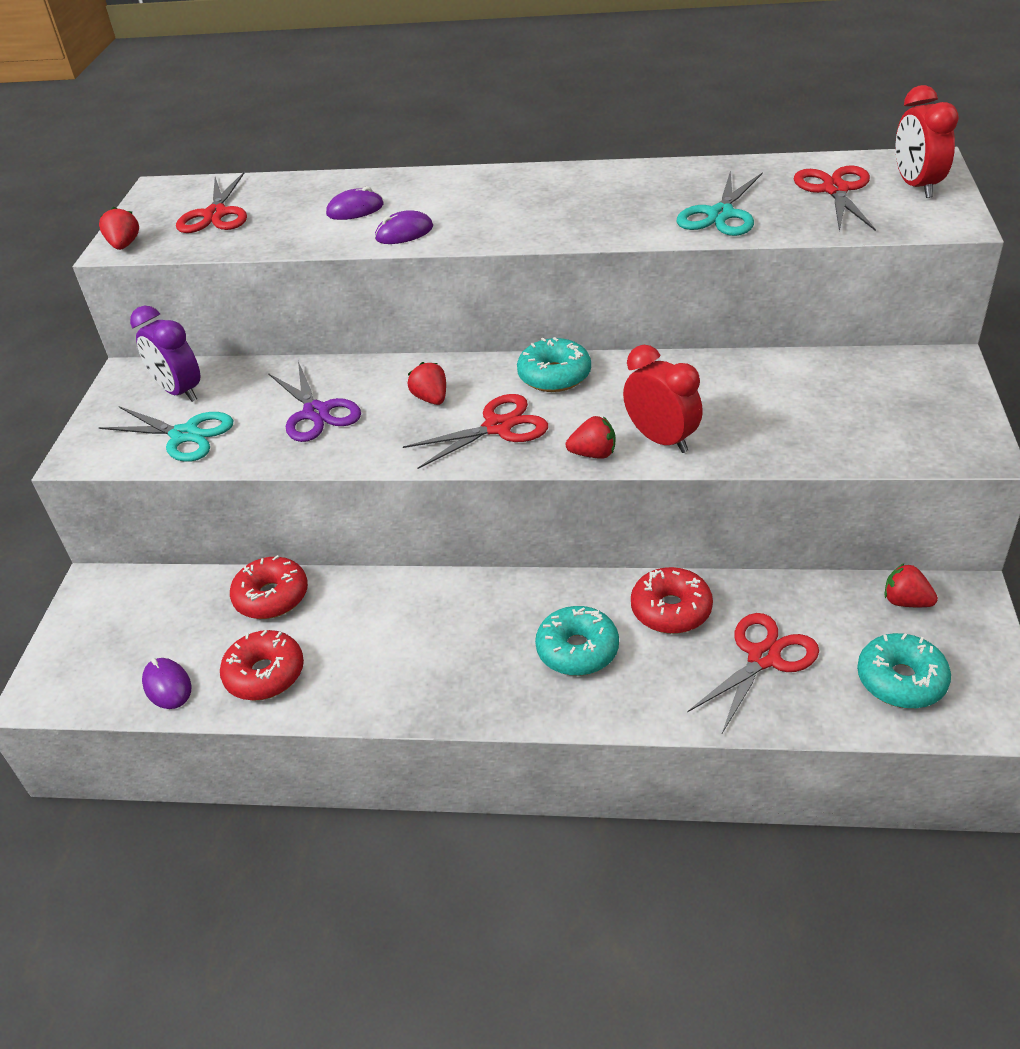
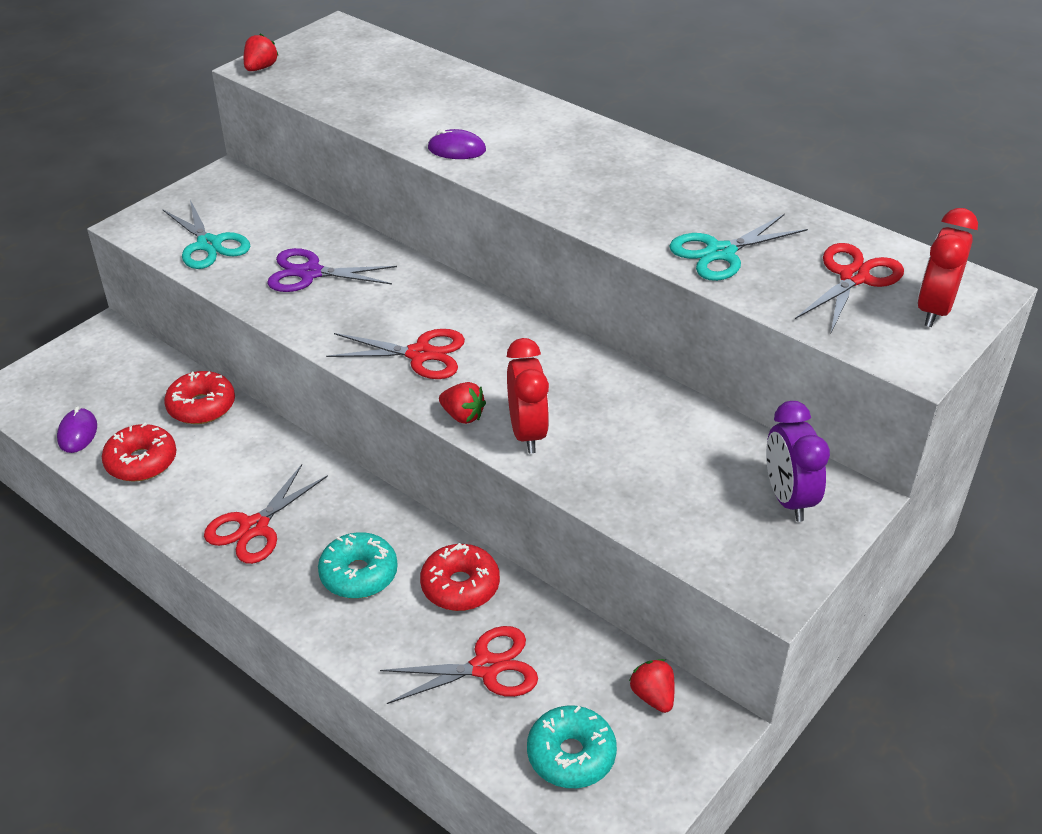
camera: 30 degrees right, 0 degrees up
(179, 392) = (241, 207): purple clock -> purple clock (787, 499)
(215, 214) = (348, 69): red scissors -> red scissors (254, 527)
(316, 413) = (310, 273): purple scissors -> purple scissors turned 90 degrees clockwise
(355, 210) = (447, 111): purple mouse -> none
(431, 398) = (400, 304): red strawberry -> none
(554, 376) = (511, 333): turquoise donut -> none

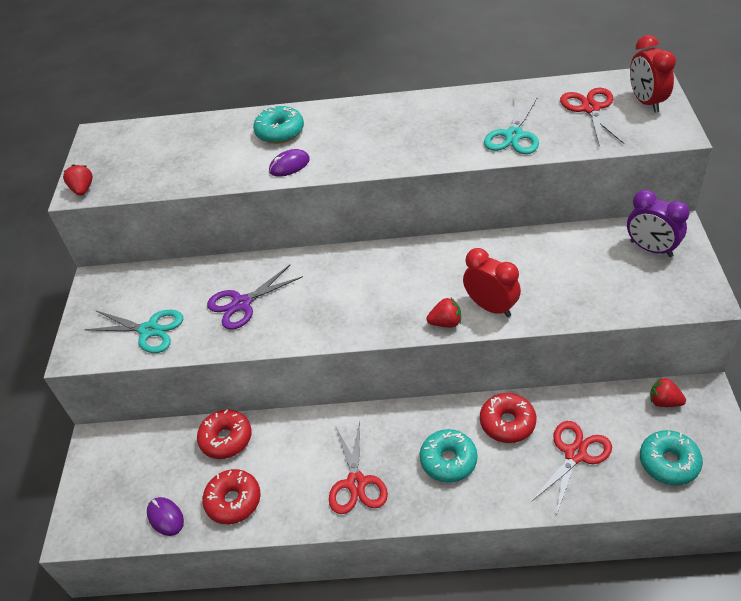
camera: 35 degrees left, 5 degrees up
(420, 354) = (374, 305): red scissors -> none
(494, 114) = (280, 132): none -> turquoise donut

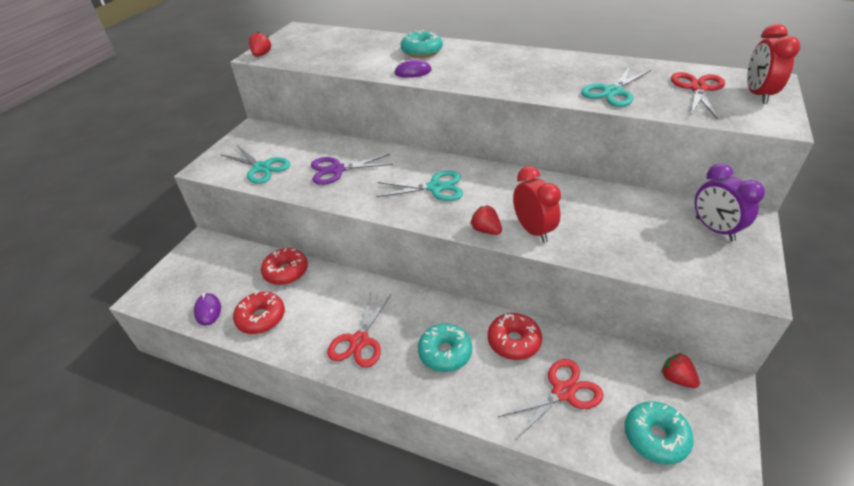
camera: 20 degrees right, 5 degrees down
(366, 290) = (435, 188): none -> turquoise scissors
(445, 323) = (486, 230): red strawberry -> red strawberry turned 150 degrees counterclockwise

